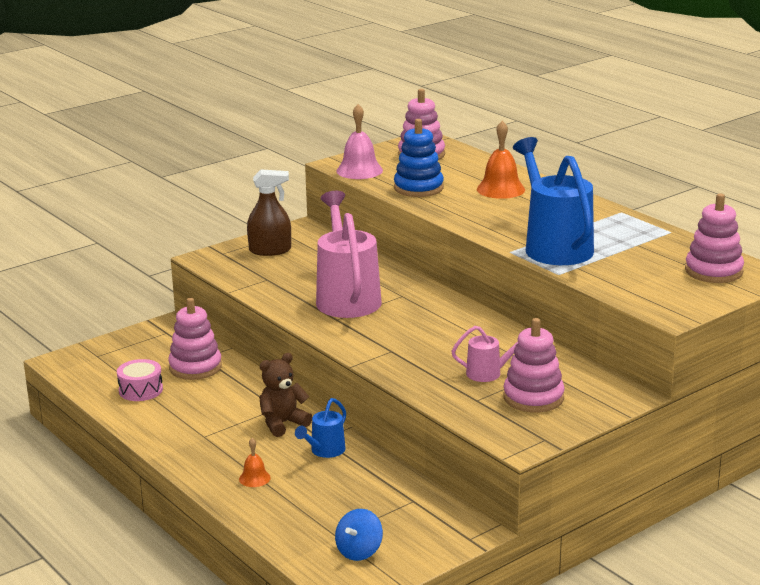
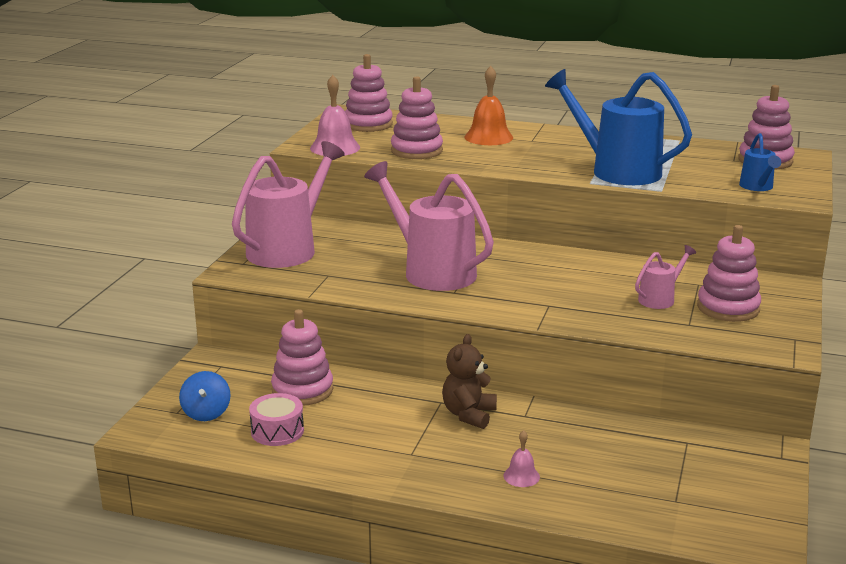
camera: 35 degrees left, 0 degrees up
(254, 478) = (521, 476): orange bell -> pink bell
(270, 250) = (288, 249): brown spray bottle -> pink watering can
(324, 451) = (545, 426): blue watering can -> blue watering can (758, 187)
(359, 551) = (716, 507): blue spinning top -> blue spinning top (206, 413)
(418, 188) = (416, 151): blue stacking toy -> pink stacking toy

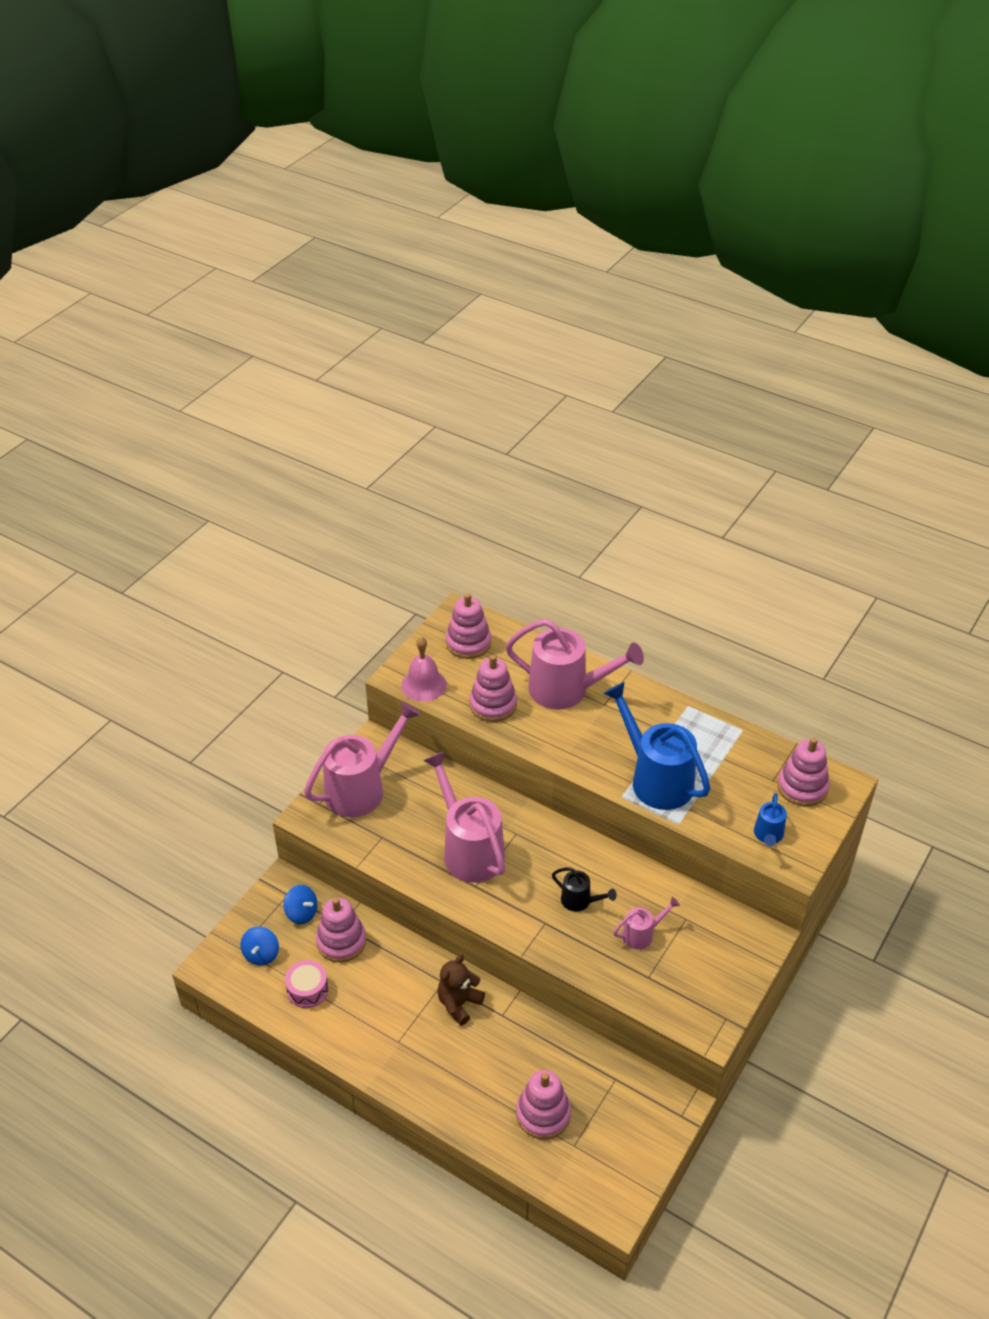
camera: 15 degrees right, 20 degrees up
(244, 376) = (302, 913): none -> blue spinning top
(488, 137) = (567, 690): orange bell -> pink watering can
(521, 476) = (470, 1088): pink bell -> none
(577, 287) = (580, 901): none -> black watering can
(728, 308) = (693, 961): pink stacking toy -> pink stacking toy (543, 1114)

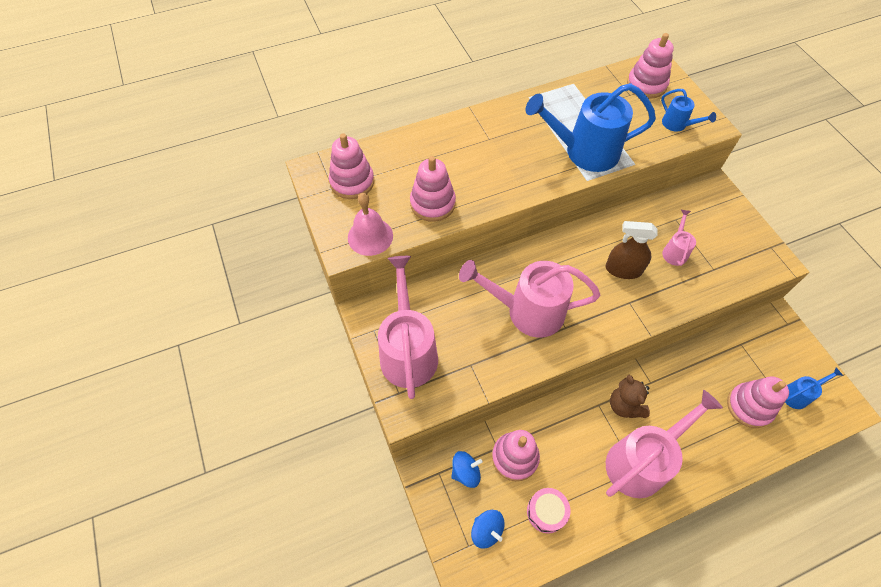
camera: 55 degrees left, 15 degrees up
(567, 690) = (457, 151): pink watering can -> pink watering can (642, 461)
(580, 901) = (623, 269): black watering can -> brown spray bottle
(595, 1156) = (798, 394): none -> blue watering can

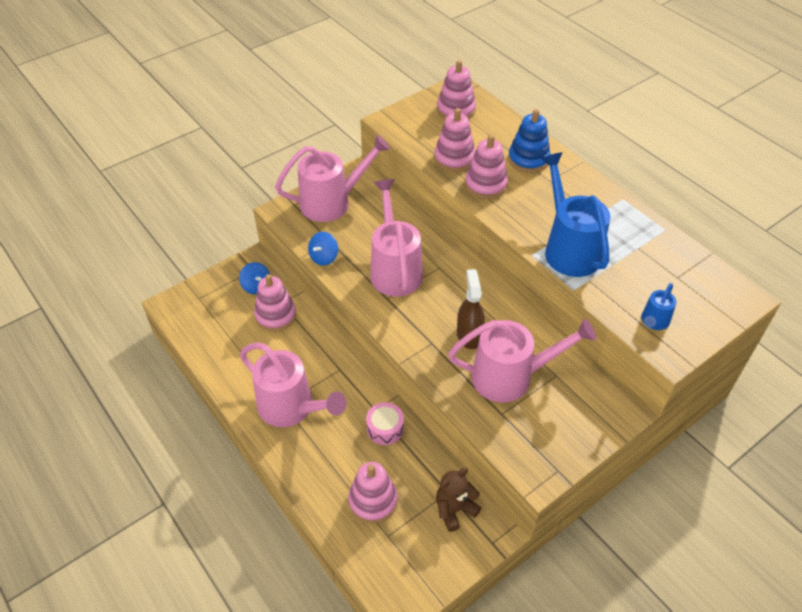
camera: 75 degrees right, 10 degrees down
(370, 236) = (405, 131): pink bell -> none
(454, 145) = (528, 159): none -> blue stacking toy
(486, 531) = (212, 307): blue spinning top -> blue spinning top (324, 257)
(546, 512) = (233, 343): pink drum -> pink drum (385, 428)
(624, 405) = (344, 390): brown teddy bear -> brown teddy bear (454, 509)
(646, 85) = (703, 290): pink stacking toy -> pink stacking toy (485, 185)
(674, 251) = (511, 377): pink watering can -> pink watering can, size x2.11
(798, 394) = (401, 551): blue watering can -> none

